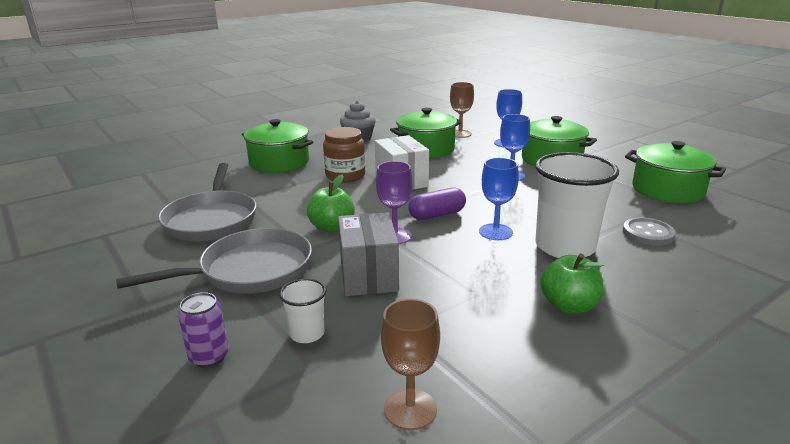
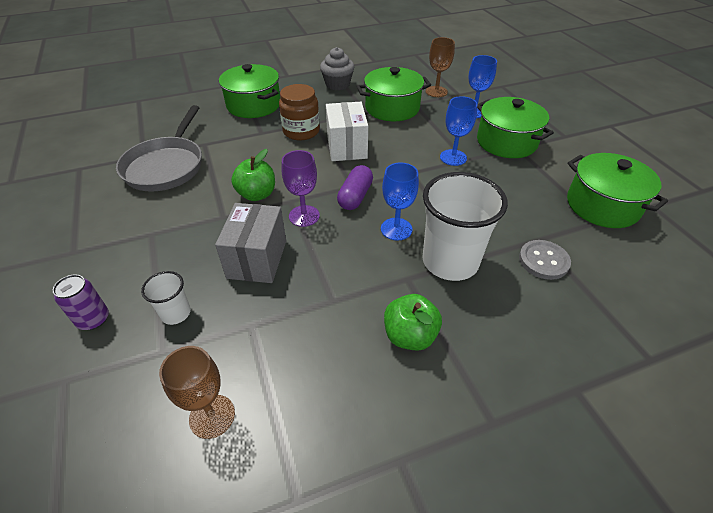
camera: 15 degrees right, 20 degrees up
(249, 271) = (167, 232): grey pan -> none
(437, 215) = (355, 196): purple capsule -> purple capsule turned 60 degrees counterclockwise

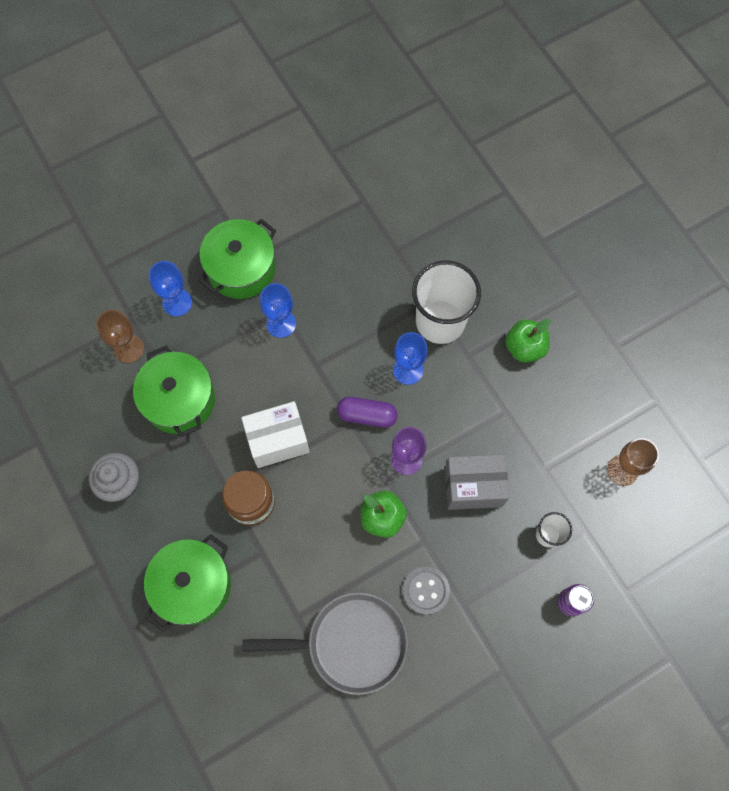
camera: 100 degrees left, 25 degrees up
(543, 261) = (423, 249): grey button -> grey button (426, 590)
(602, 205) = (339, 192): green pot -> none

